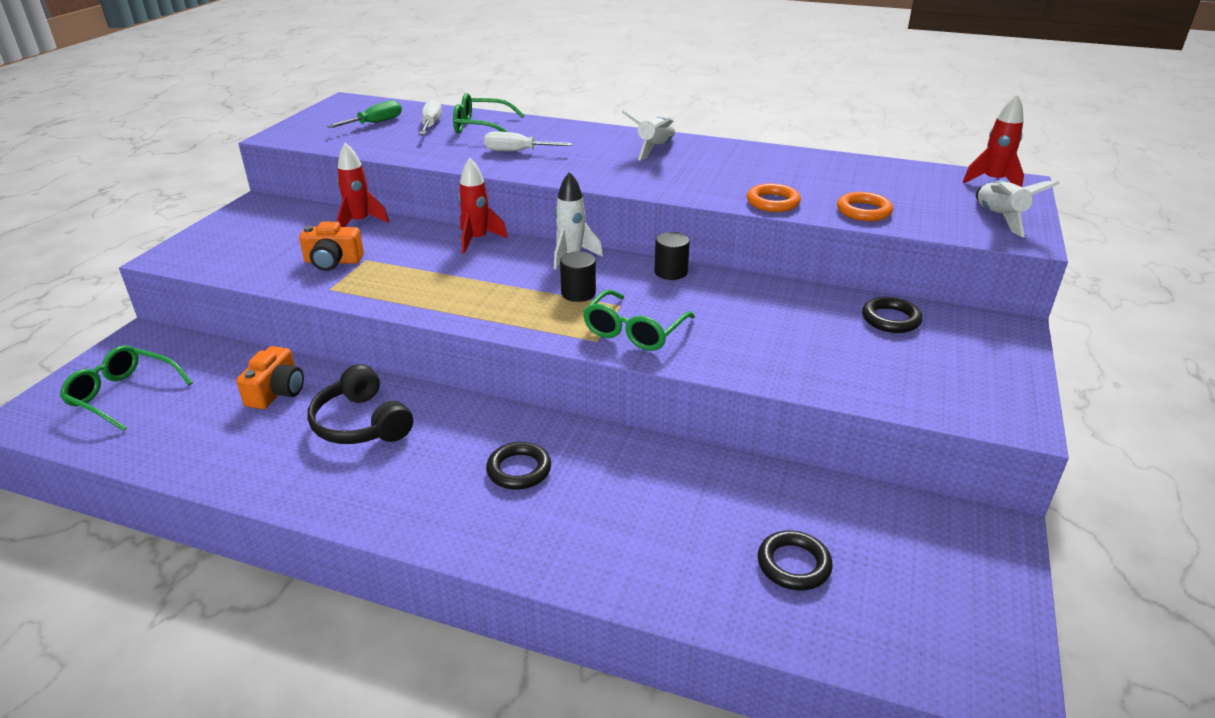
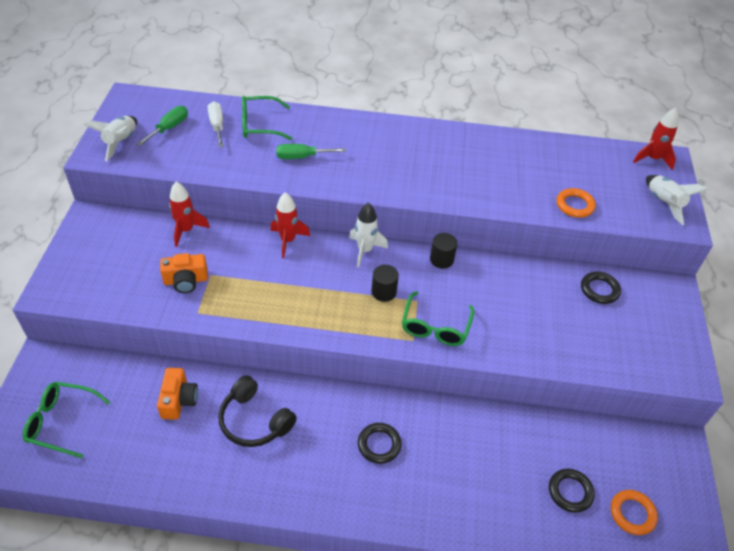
camera: 15 degrees left, 15 degrees up
(517, 151) = (302, 157): white screwdriver -> green screwdriver
(654, 149) = (406, 143): white rocket -> white rocket (121, 142)
(772, 202) = (511, 202): orange ring -> orange ring (632, 514)

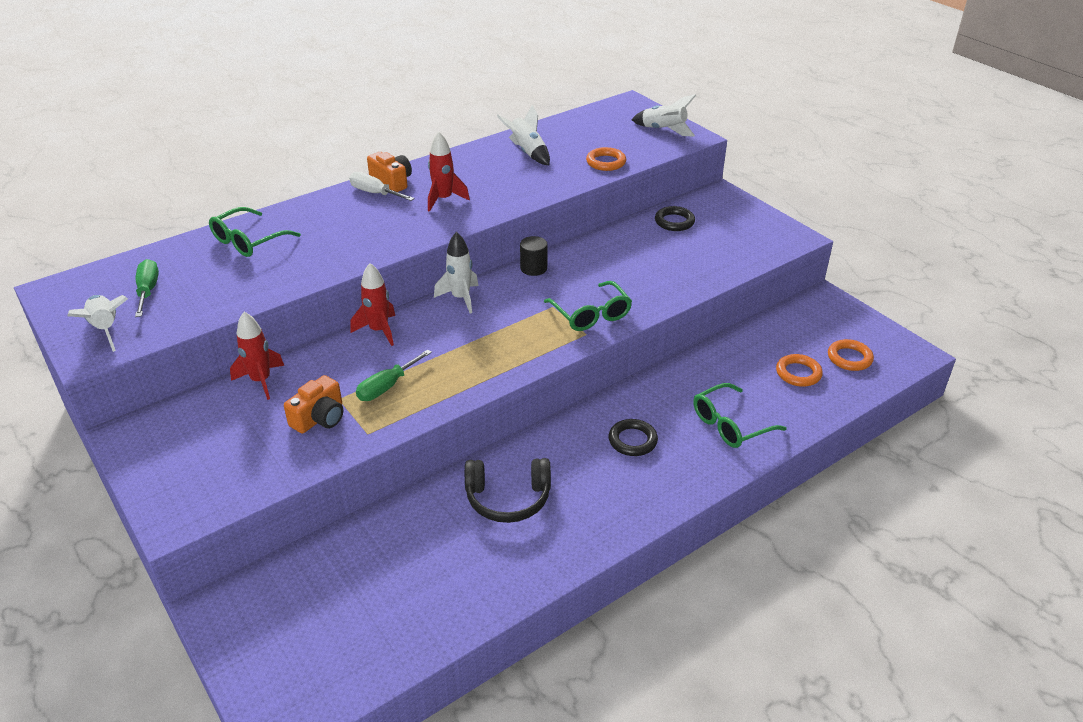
camera: 40 degrees left, 10 degrees down
(61, 422) = (315, 638): green glasses -> green glasses (730, 425)
(179, 400) = (415, 534): orange camera -> orange camera (392, 182)
(217, 125) = (202, 263): white screwdriver -> white screwdriver (375, 193)
(302, 157) = (329, 243): green screwdriver -> green screwdriver (387, 387)
(384, 292) = (517, 317): black cylinder -> none
(524, 160) = (527, 152): none -> white rocket
(570, 492) = (798, 373): black ring -> orange ring
(652, 159) = (619, 107): red rocket -> red rocket (443, 199)

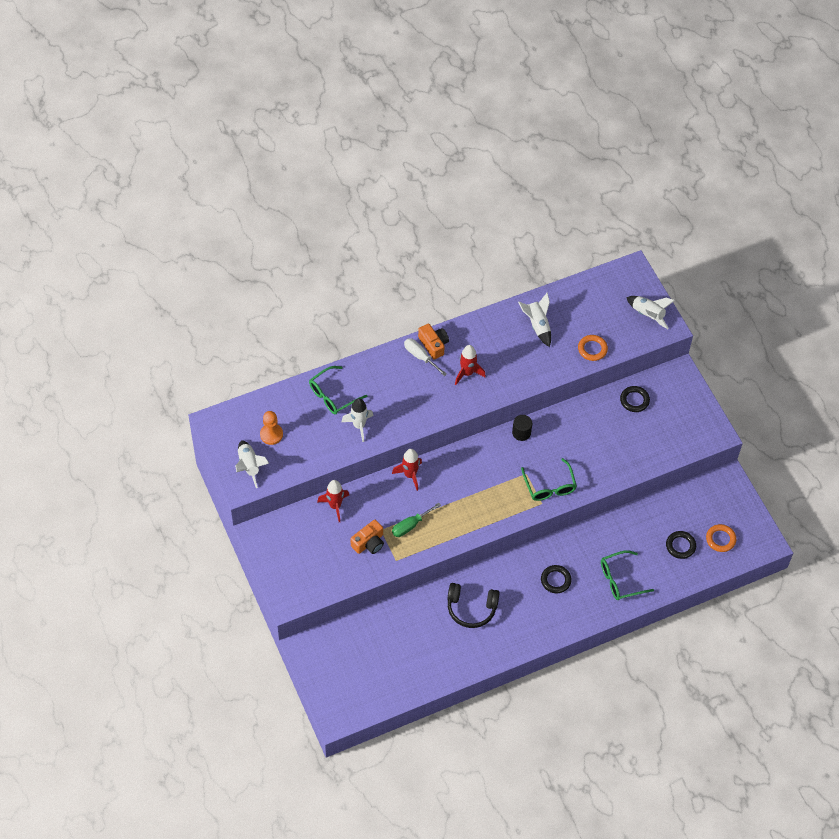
camera: 10 degrees right, 20 degrees up
(148, 290) = (271, 434): green screwdriver -> orange pawn
(460, 298) = (467, 454): white rocket -> white rocket (359, 426)
(798, 373) = (680, 546): orange ring -> black ring

